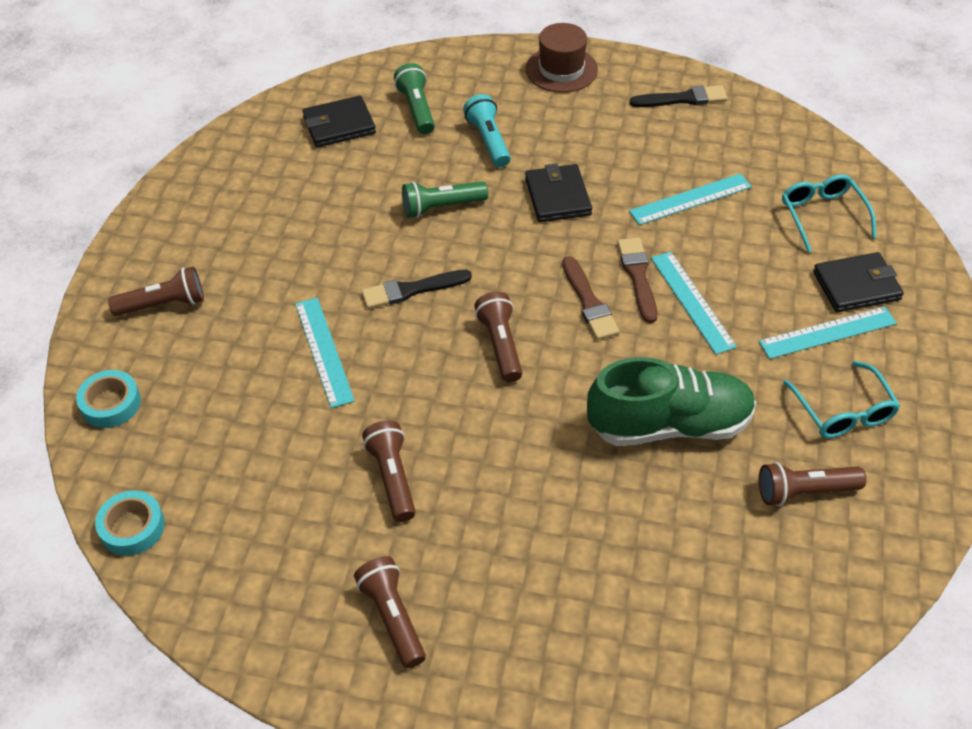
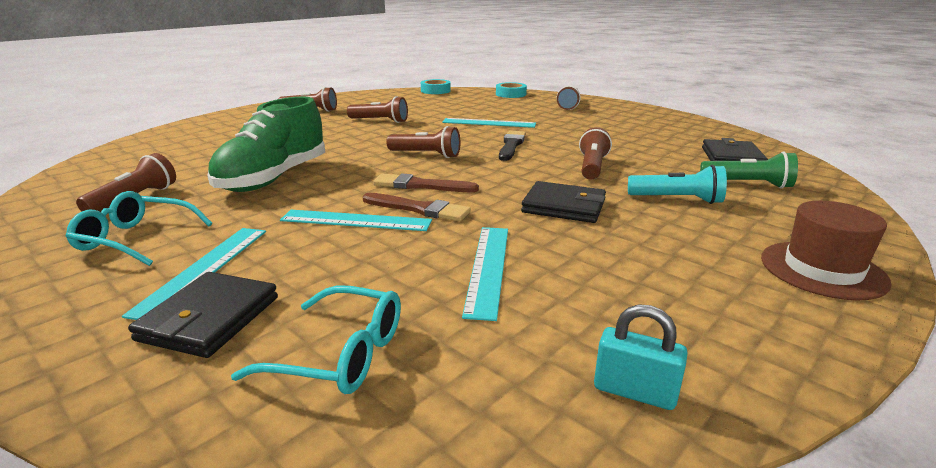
camera: 120 degrees right, 25 degrees down
(441, 207) = (592, 167): green flashlight -> brown flashlight
(683, 99) = (716, 343): black brush -> none
(746, 116) = (634, 392): none -> turquoise padlock

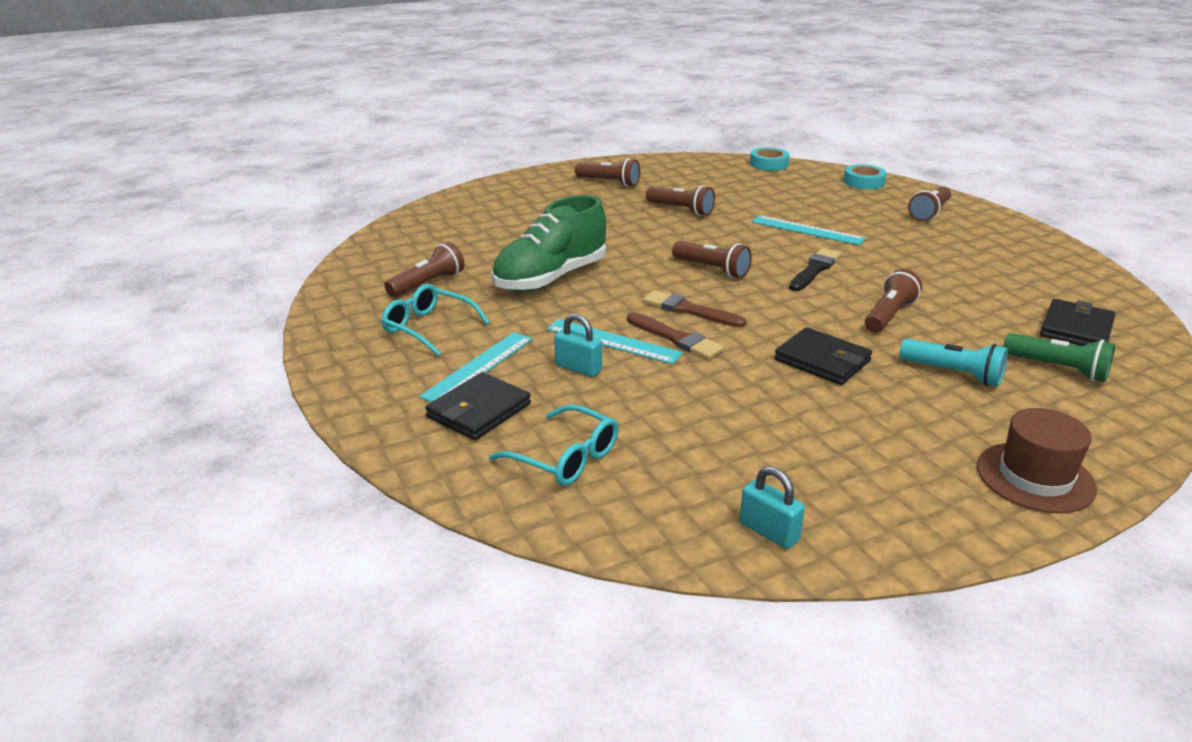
camera: 20 degrees right, 5 degrees up
(326, 251) = (578, 368): none -> turquoise padlock
(488, 268) = (710, 411): turquoise ruler -> none

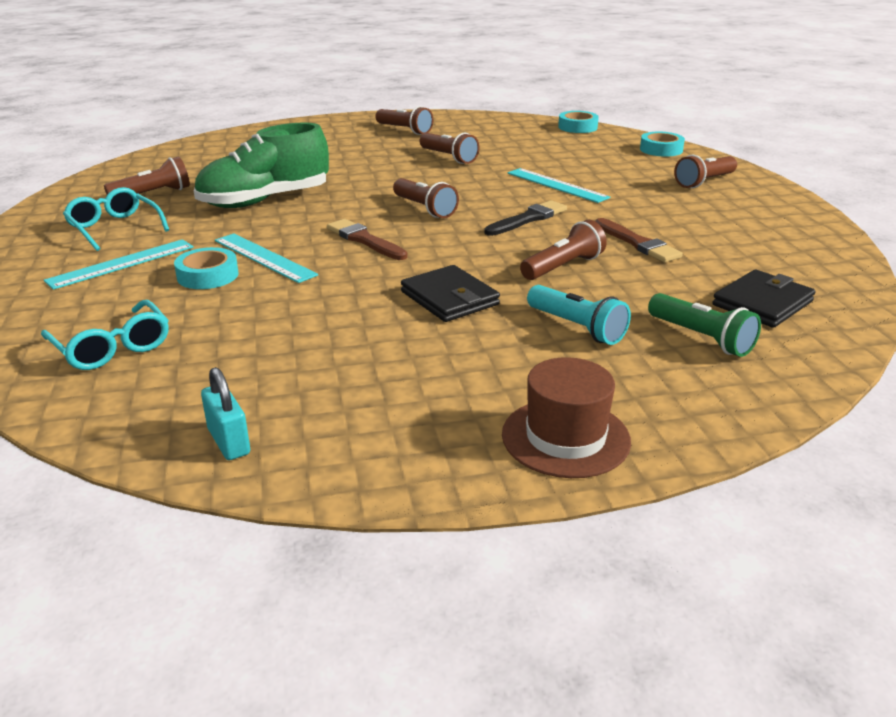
camera: 15 degrees right, 0 degrees up
(479, 411) = (81, 298): black wallet -> none
(578, 368) = (208, 275): turquoise padlock -> turquoise tape
(676, 338) = (326, 262): brown brush -> brown brush (638, 243)

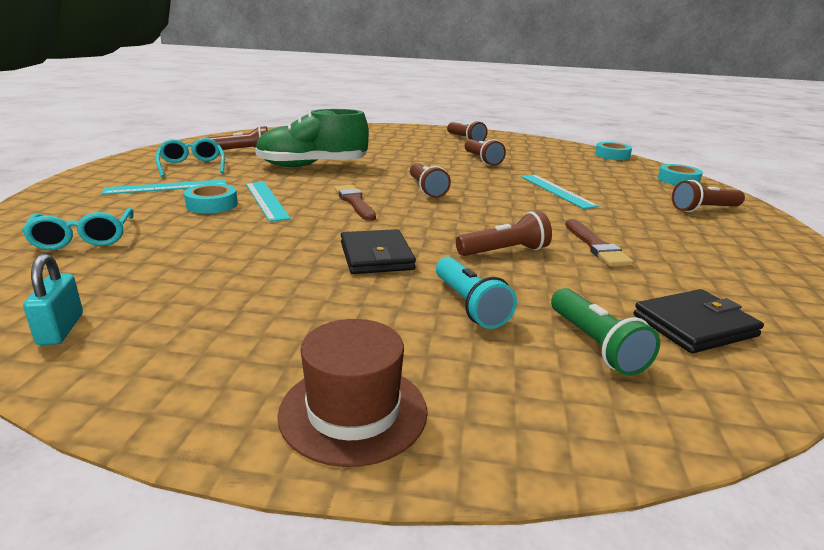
camera: 20 degrees right, 5 degrees down
(528, 219) = (507, 210): black brush -> none

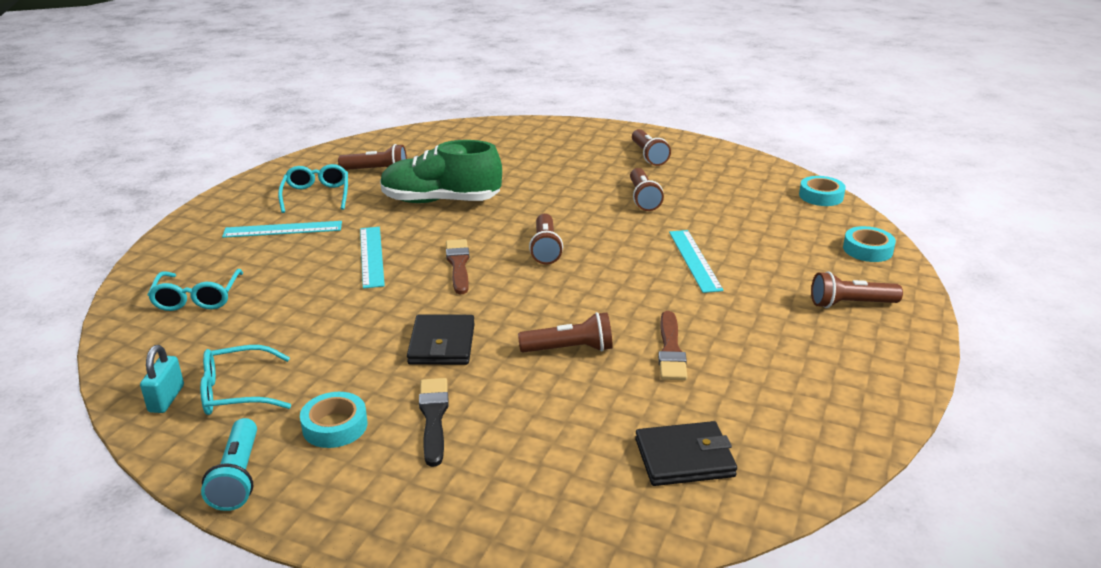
camera: 15 degrees right, 5 degrees up
(156, 314) = (236, 392): none -> turquoise glasses
(212, 204) = (318, 259): turquoise tape -> turquoise tape (335, 426)
(353, 412) = (347, 499): brown hat -> none
(408, 316) = (434, 417): none -> black brush
(469, 305) = (493, 411): turquoise flashlight -> turquoise flashlight (238, 477)
(596, 345) = (575, 466): green flashlight -> none

